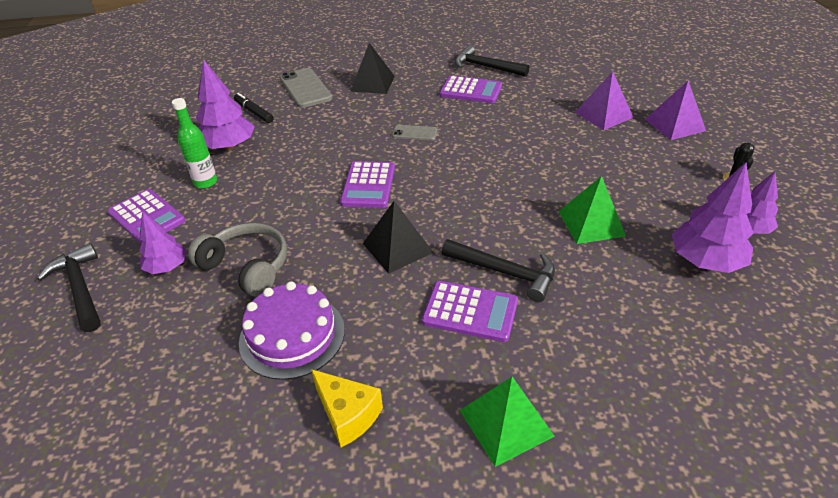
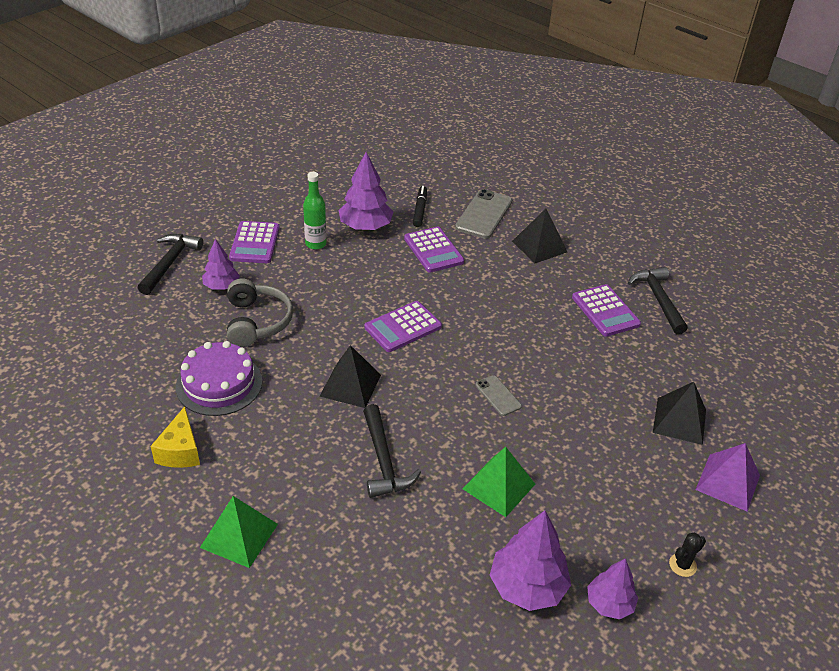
camera: 45 degrees right, 0 degrees up
(414, 133) = (499, 313): grey phone -> grey phone (498, 395)
(470, 311) = (323, 462): purple calculator -> purple calculator (433, 250)
(603, 115) = (679, 421): purple pyramid -> black pyramid

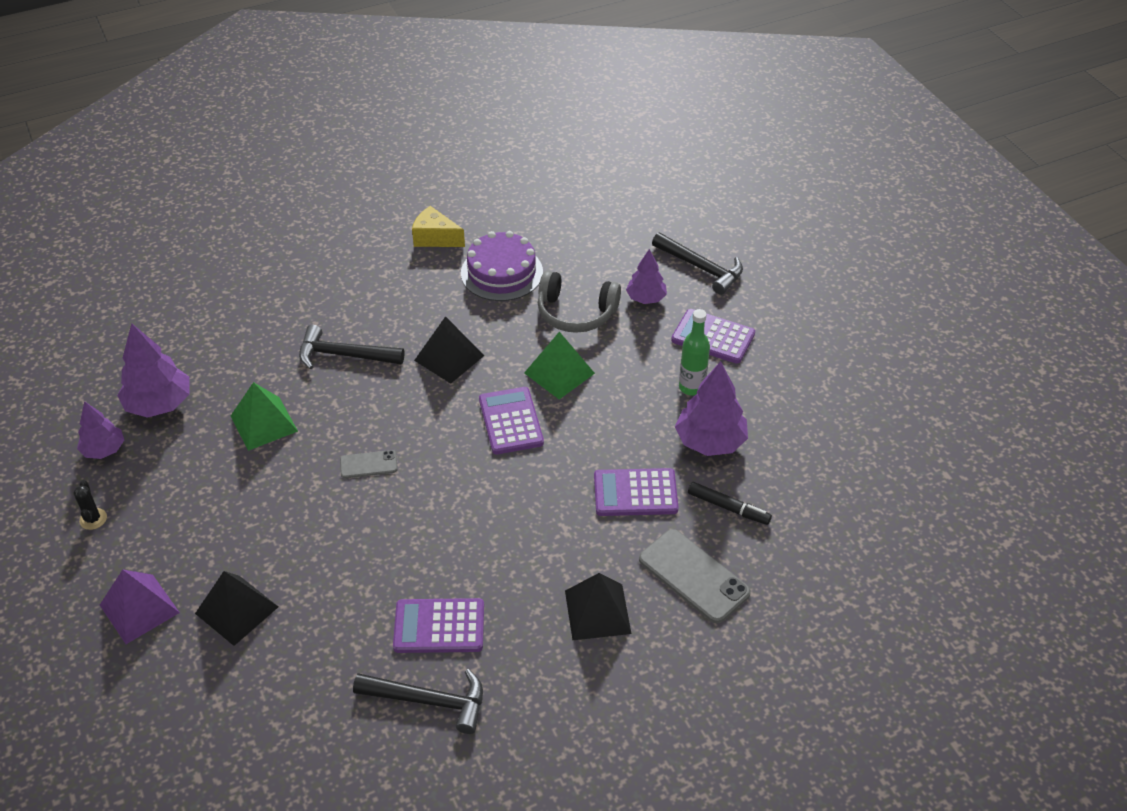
camera: 115 degrees right, 5 degrees up
(239, 535) = (328, 255): green pyramid -> green pyramid (559, 373)

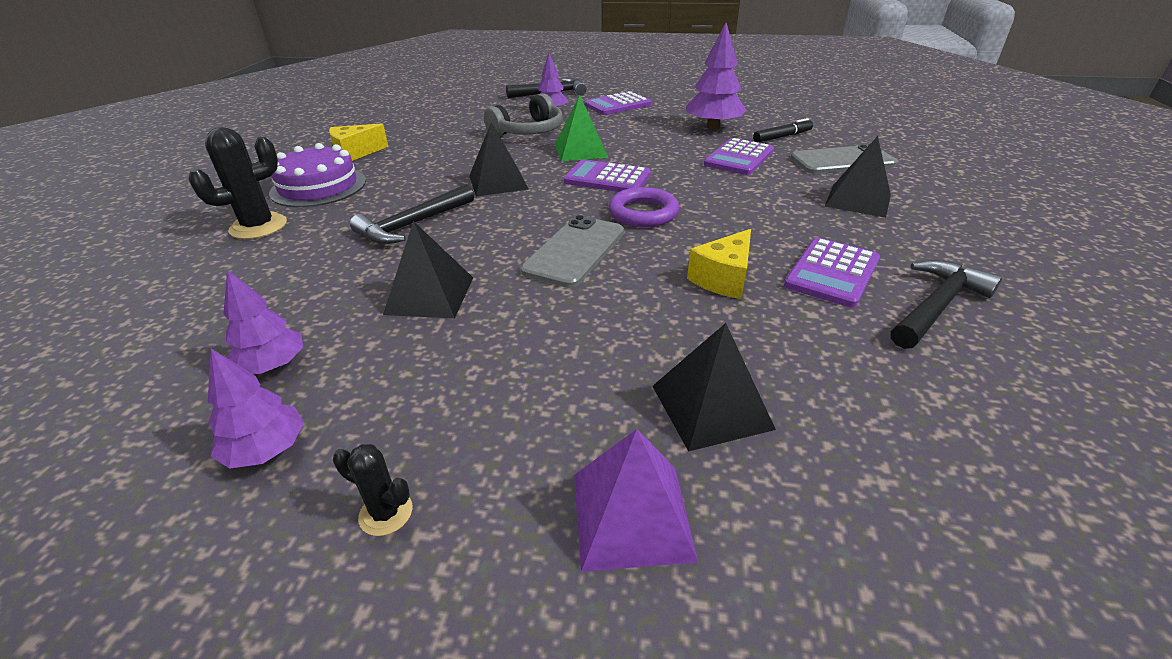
camera: 55 degrees left, 10 degrees down
(159, 404) = (272, 366): purple tree -> purple tree, size x0.62
(264, 423) = (429, 295): green pyramid -> black pyramid
(285, 281) = (258, 226): none -> black cactus
(368, 465) = (575, 251): grey phone -> grey phone, size x1.83
(386, 565) = (723, 279): none -> yellow cheese
(460, 475) = (643, 213): none -> purple ring
(501, 272) = (442, 142): purple cake -> purple cake (318, 187)
(691, 387) = (655, 120): green bottle -> none

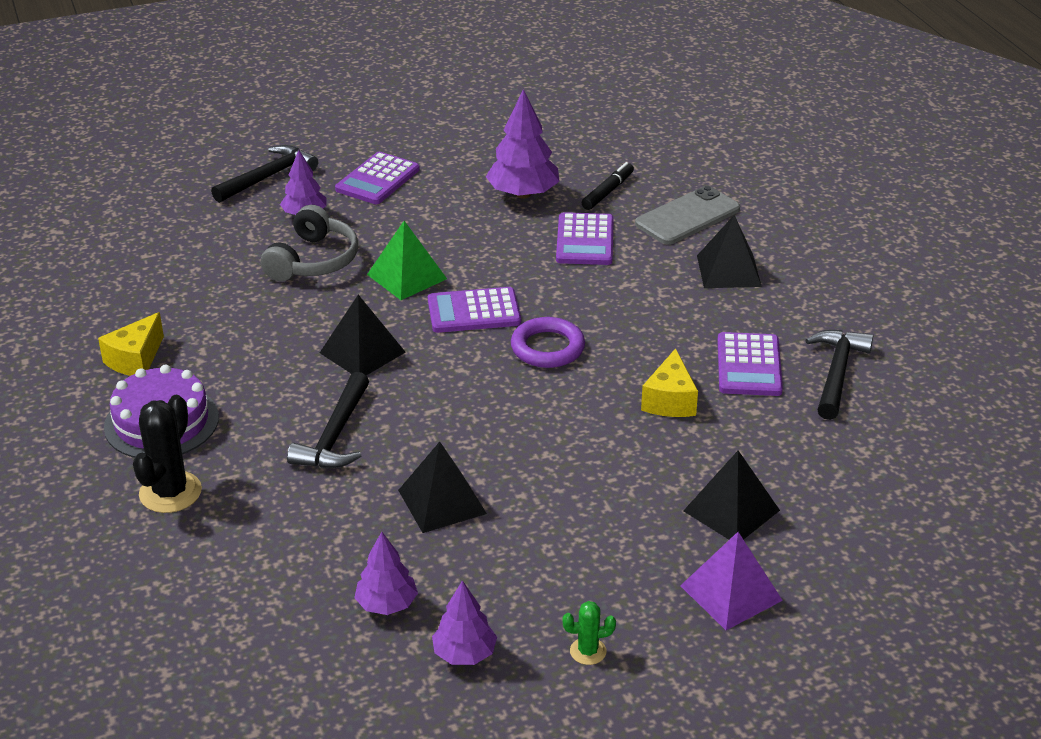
camera: 30 degrees left, 0 degrees up
(386, 513) = (588, 651): black cactus -> green cactus
(575, 251) = (524, 414): grey phone -> none

